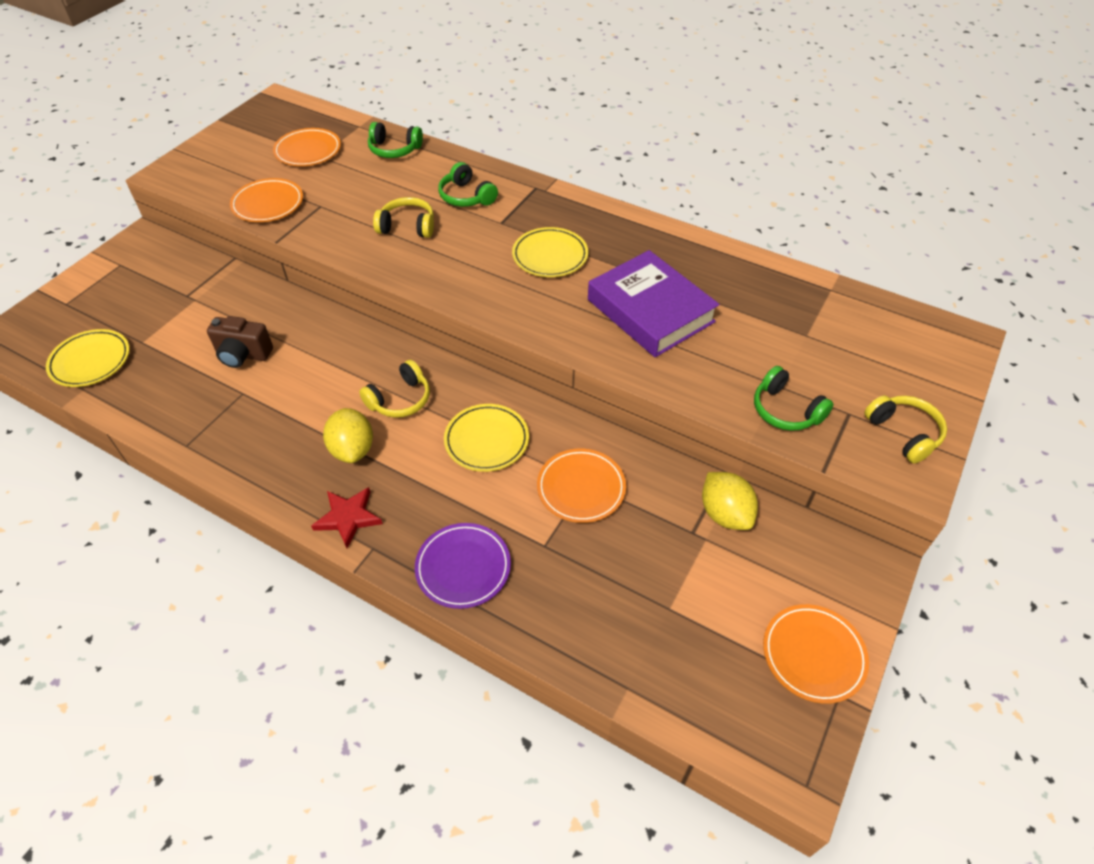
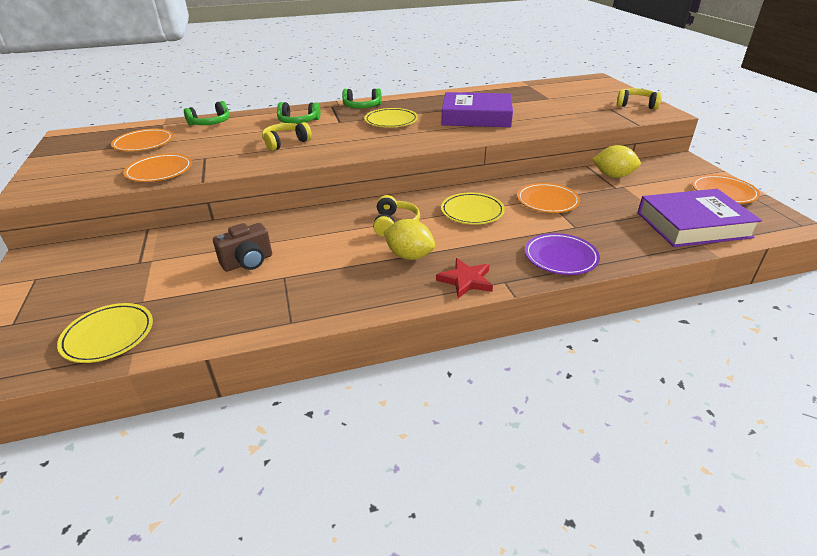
camera: 45 degrees left, 15 degrees down
(672, 658) = (693, 225): none -> purple book
(785, 410) = (590, 117): green headphones -> green headphones (362, 107)

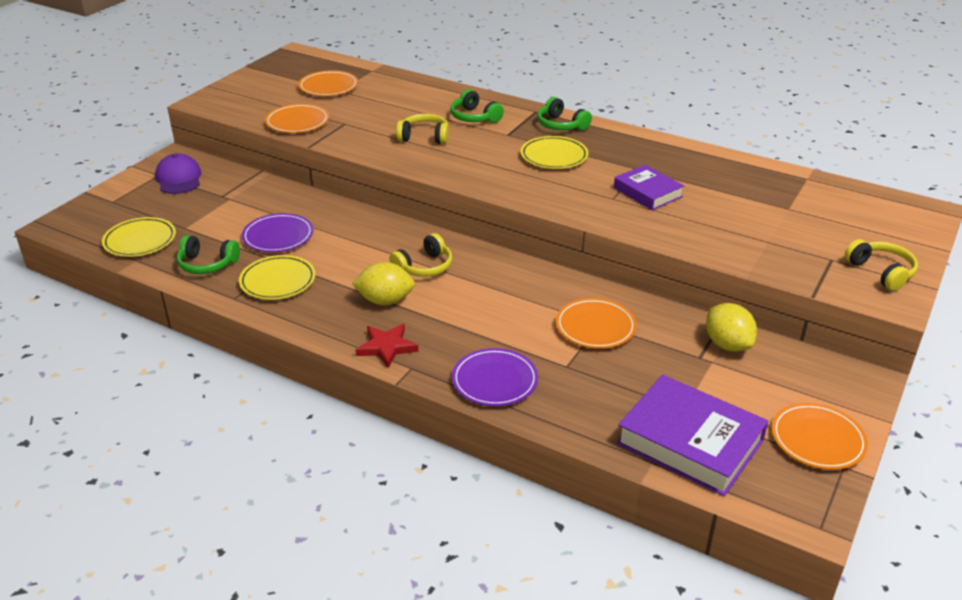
camera: 45 degrees right, 0 degrees up
(66, 271) = (179, 178): none -> purple cap
(211, 123) = (406, 86): green headphones -> green headphones (207, 264)
(248, 262) = (278, 236): brown camera -> purple plate
(409, 256) = (385, 301): yellow lemon -> yellow lemon turned 75 degrees counterclockwise
(472, 212) = (506, 295): yellow plate -> yellow plate (278, 281)
(476, 117) = (647, 192): purple book -> purple book, size x0.60

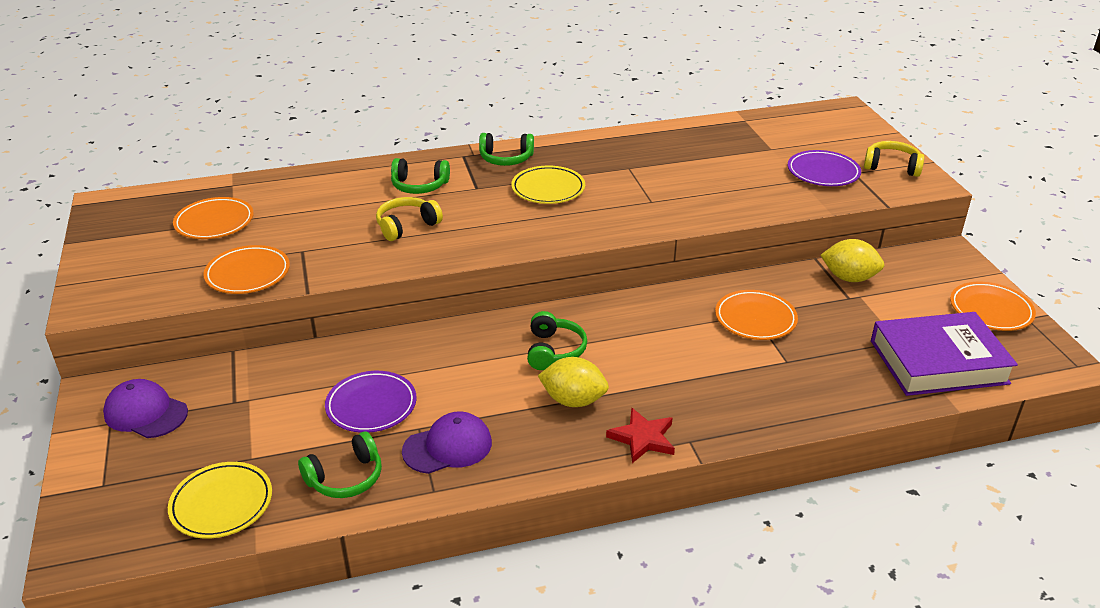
camera: 45 degrees left, 0 degrees up
(278, 281) = (448, 447): yellow plate -> purple cap
(385, 301) = (573, 400): yellow lemon -> yellow lemon turned 60 degrees clockwise
(424, 267) = (554, 351): yellow headphones -> green headphones
(494, 381) = (762, 407): purple plate -> purple plate (823, 172)
(647, 192) = (666, 184): purple book -> none

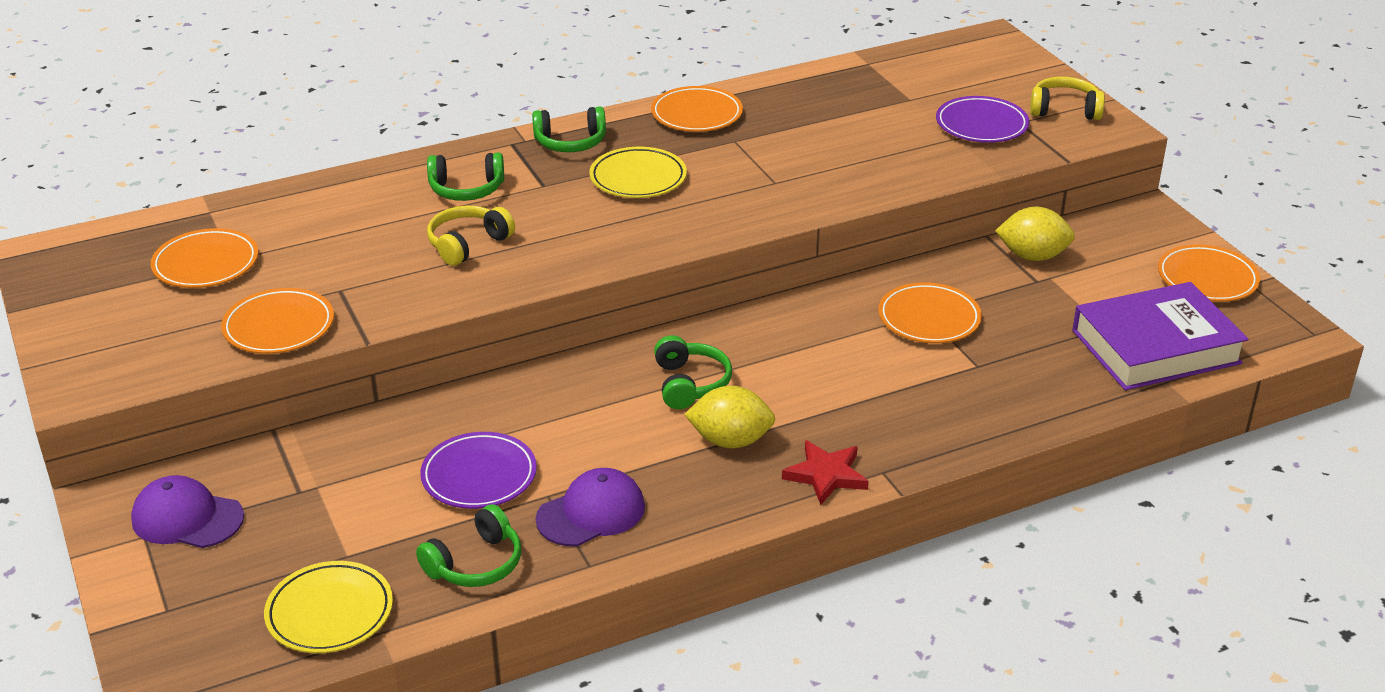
camera: 10 degrees left, 0 degrees up
(605, 146) = (697, 114): none -> orange plate

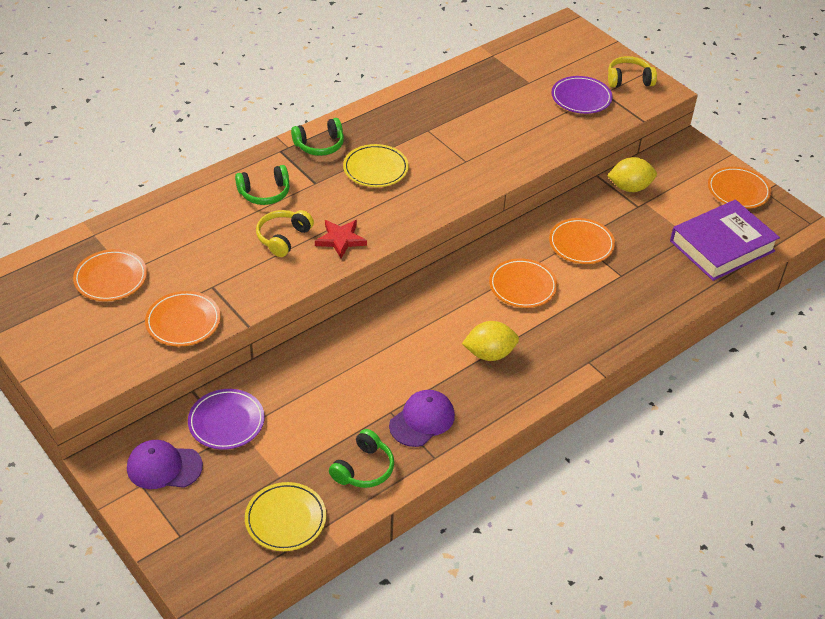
camera: 15 degrees left, 10 degrees up
(479, 475) = (341, 404): purple plate -> purple plate (226, 422)
(690, 384) = (450, 315): green headphones -> none
(697, 114) = (395, 111): orange plate -> orange plate (522, 286)
(826, 475) = (556, 369): red star -> red star (341, 240)

